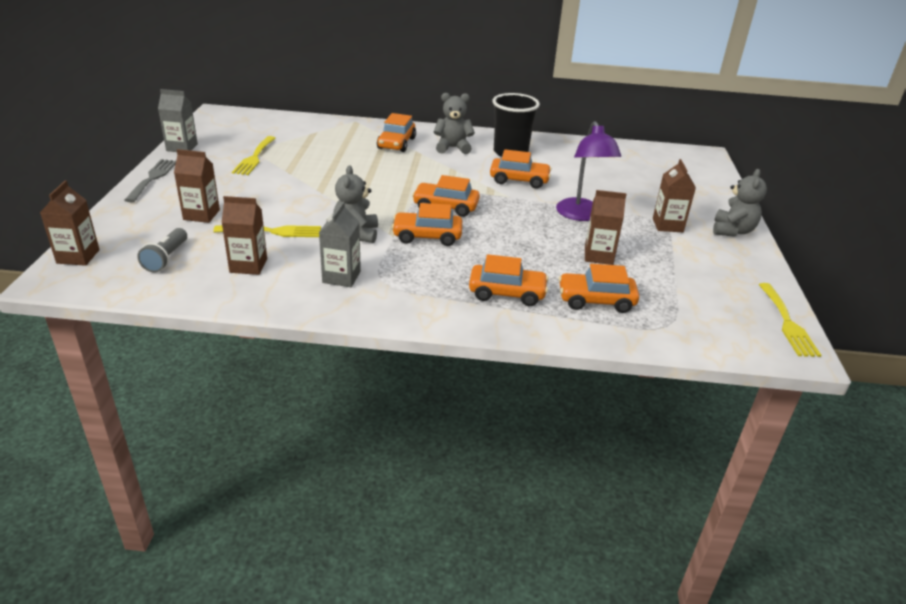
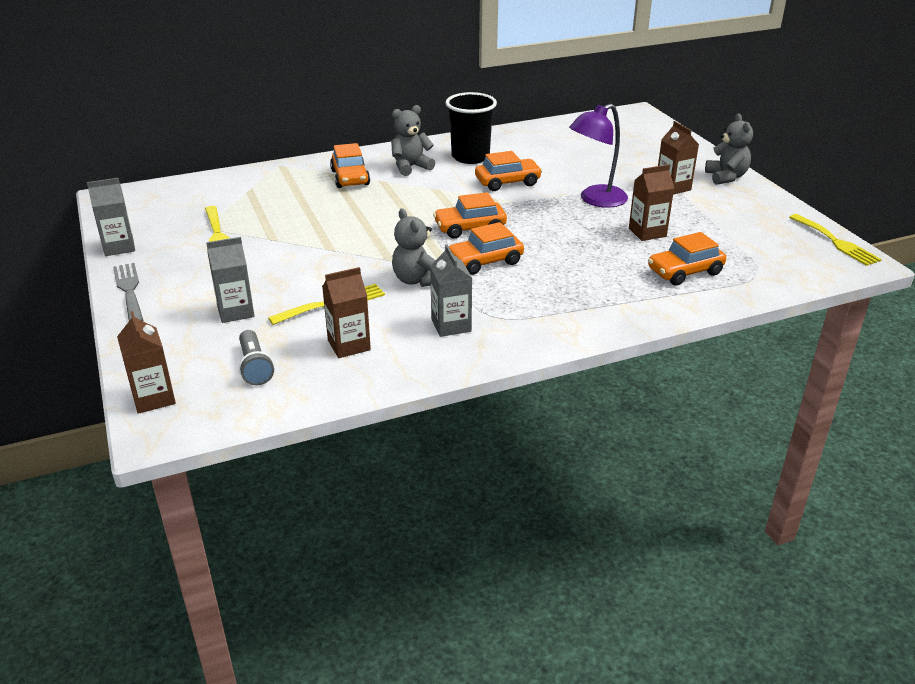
camera: 25 degrees left, 0 degrees up
(201, 215) = (235, 311): brown carton -> grey carton
(507, 293) = (609, 290): orange car -> none
(581, 215) = (595, 200): purple lamp -> purple lamp turned 90 degrees clockwise

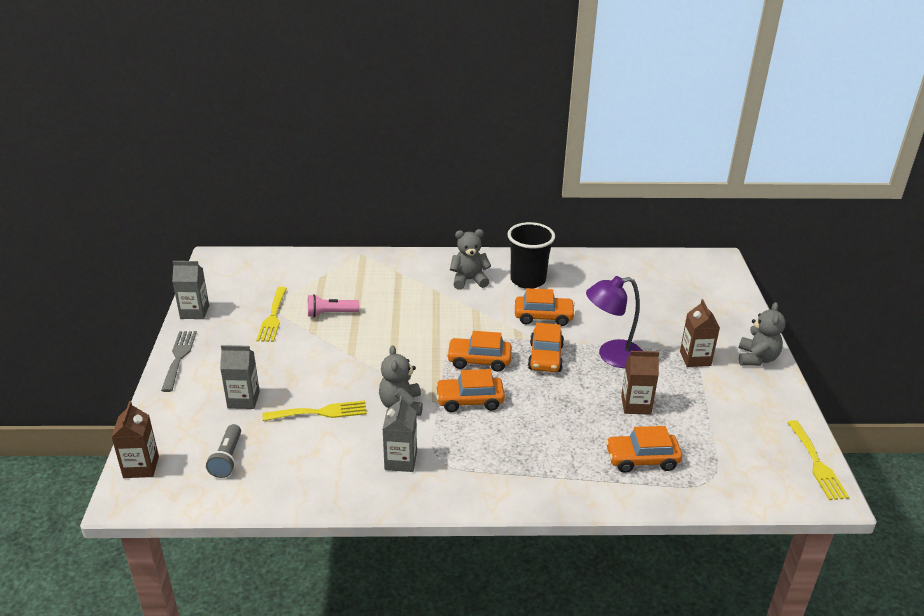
camera: 20 degrees right, 0 degrees up
(282, 220) = (331, 314): none -> pink flashlight
(349, 345) = (309, 458): brown carton -> none
(350, 178) = (411, 281): orange car -> orange car (545, 357)

